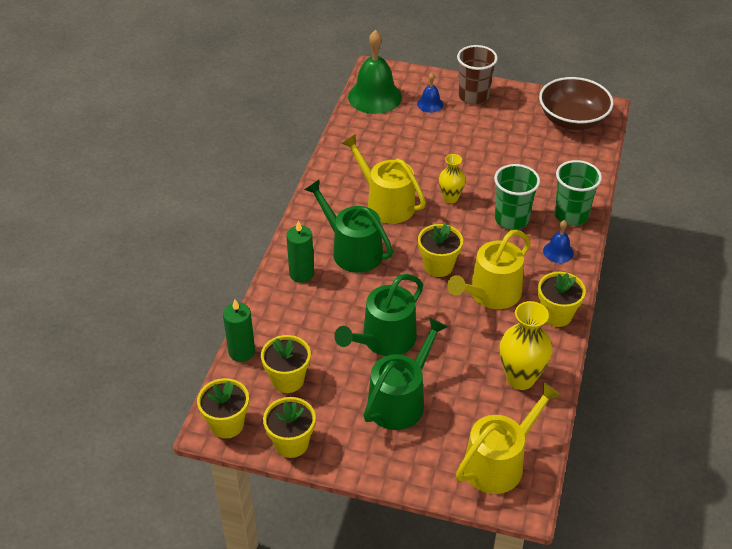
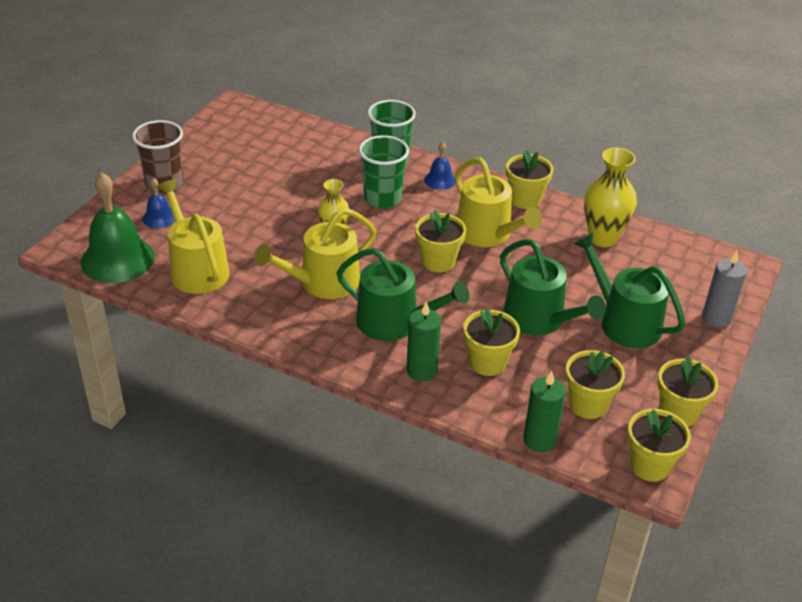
camera: 80 degrees left, 5 degrees down
(321, 312) = (487, 363): none -> yellow flower pot
(352, 250) = (394, 322): green watering can -> green watering can turned 120 degrees counterclockwise
(429, 473) = (716, 318): none -> grey candle
(499, 463) = (703, 272): yellow watering can -> yellow watering can (196, 269)
(572, 120) = (243, 128): brown bowl -> none

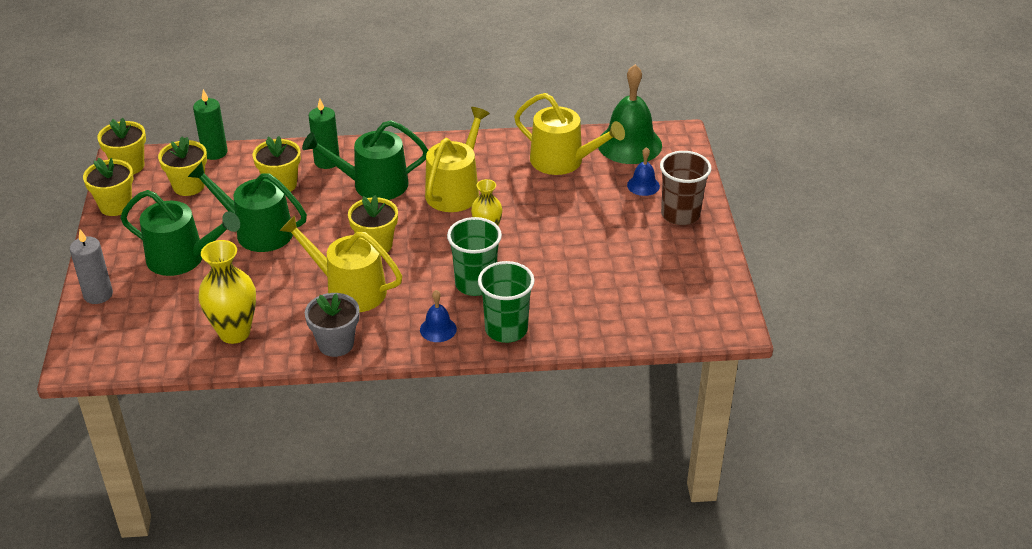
camera: 150 degrees right, 0 degrees up
(525, 200) = (336, 344): yellow flower pot -> grey flower pot

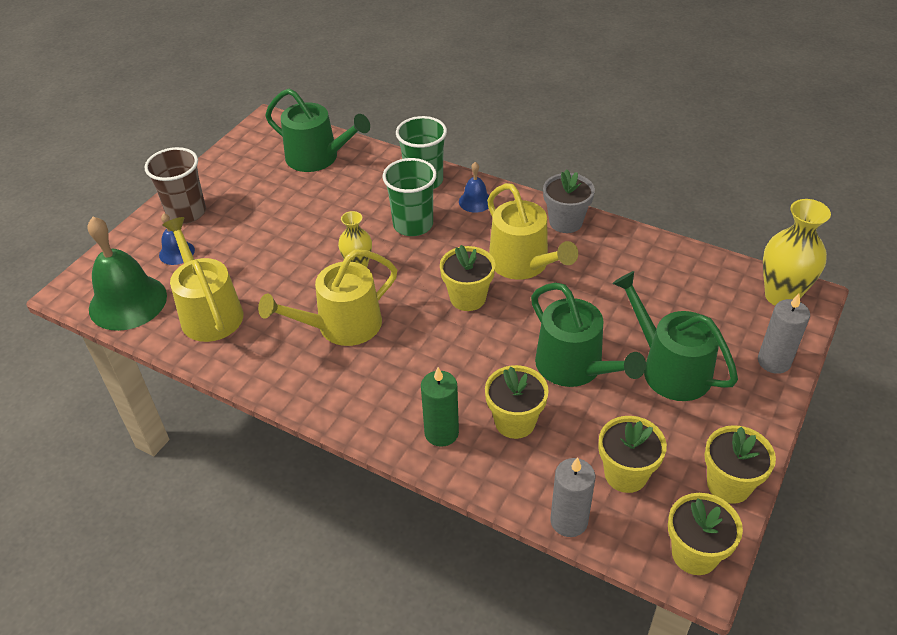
camera: 145 degrees left, 5 degrees up
(214, 152) = (569, 521): green candle -> grey candle
(234, 332) = (648, 266): yellow vase -> yellow vase (781, 296)
(373, 184) = (415, 373): green watering can -> green watering can (317, 157)

